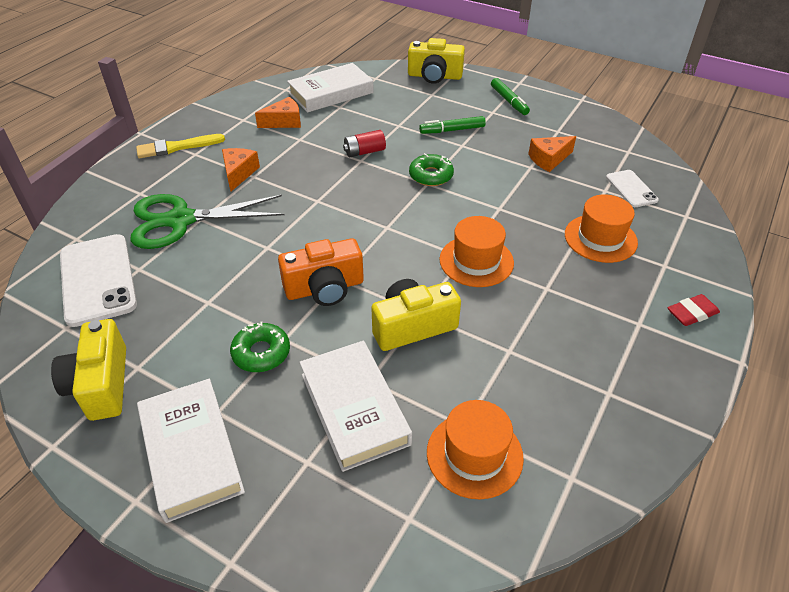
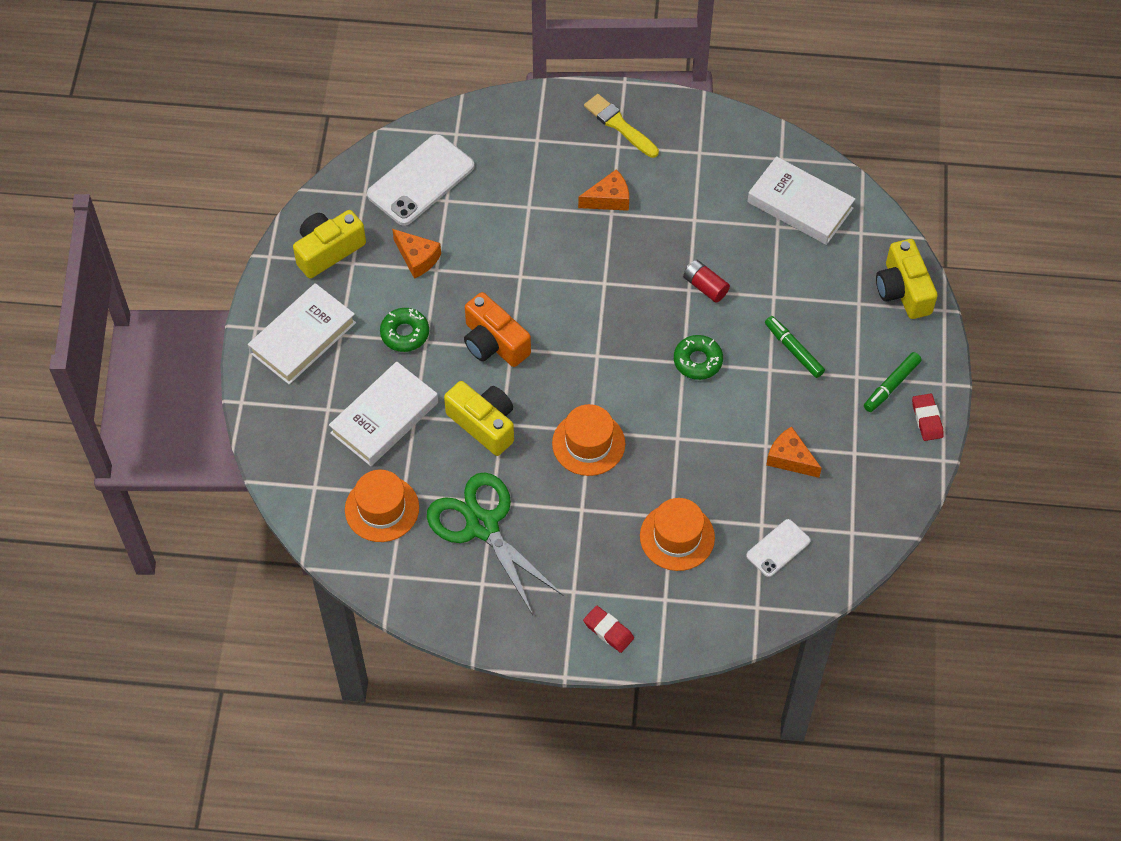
camera: 65 degrees right, 15 degrees up
(181, 220) = (519, 193): green scissors -> green scissors (482, 526)
(284, 122) = (717, 190): orange cheese -> orange cheese (417, 258)
(545, 96) = (927, 419): none -> red eraser

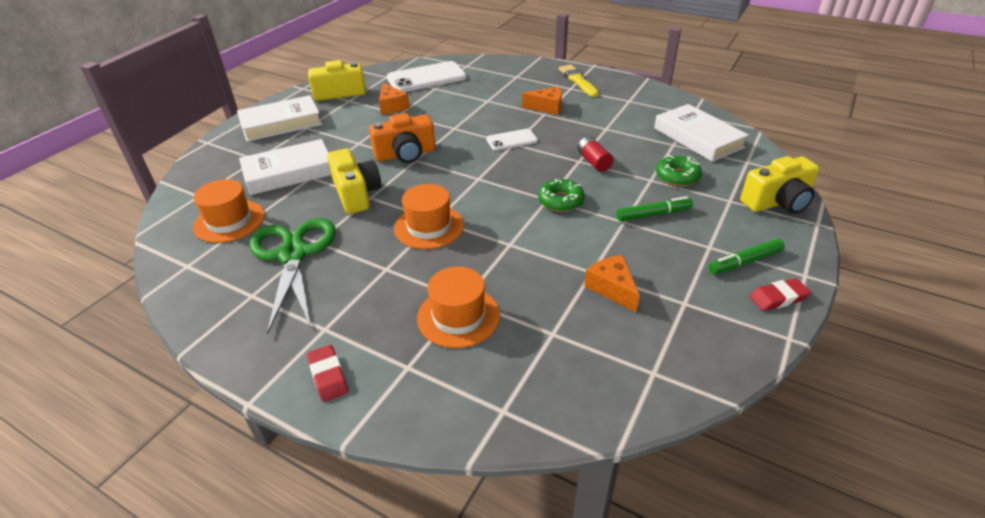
camera: 25 degrees right, 20 degrees down
(405, 333) = (348, 136): green donut -> green donut (677, 176)
(494, 343) = (405, 154): orange camera -> orange camera turned 90 degrees counterclockwise
(778, 548) = (559, 360): white phone -> white phone (511, 140)
(793, 350) = (653, 214): green marker -> green marker turned 90 degrees clockwise
(903, 290) = (777, 202): yellow camera -> yellow camera turned 120 degrees counterclockwise
(927, 419) = (778, 298): red eraser -> red eraser turned 60 degrees clockwise

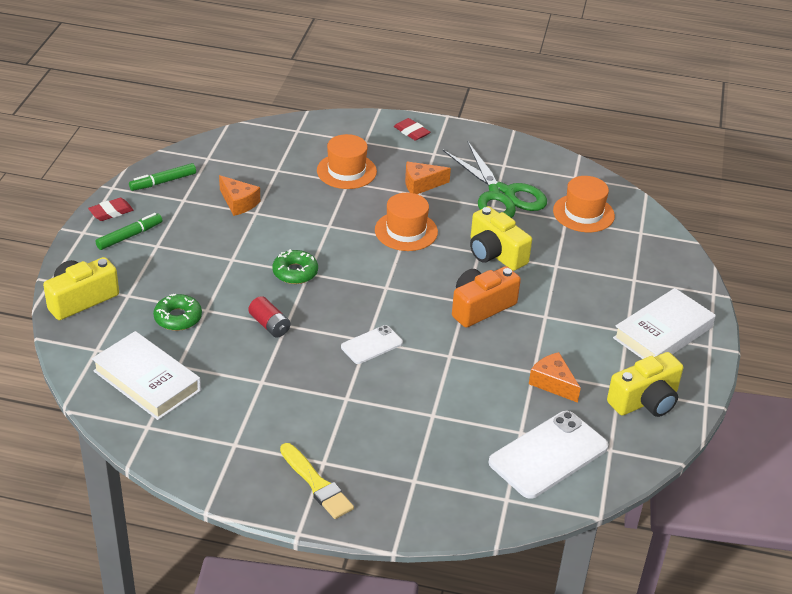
camera: 160 degrees right, 0 degrees up
(289, 172) = (583, 268): white book -> none
(547, 107) = (346, 411): orange cheese -> orange cheese (421, 184)
(653, 214) = (205, 269): green marker -> green marker (163, 182)

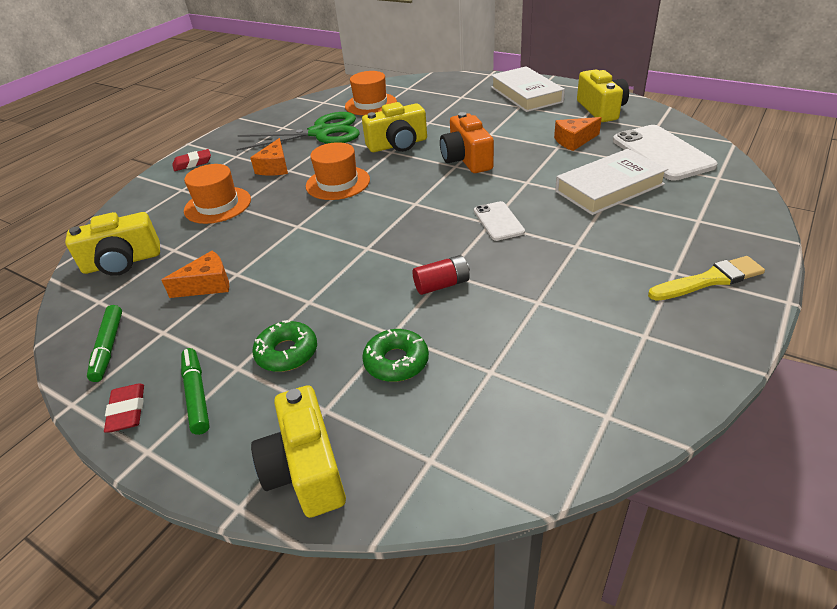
camera: 65 degrees left, 0 degrees up
(147, 381) = (513, 407): white book -> white book (609, 188)
(254, 150) = (122, 262): none -> yellow camera
(295, 272) = (360, 256): green donut -> green donut (287, 353)

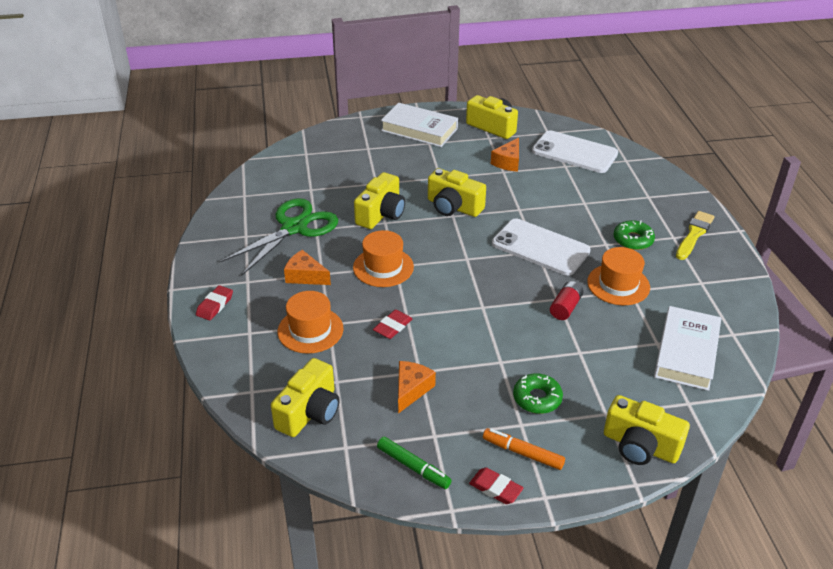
camera: 45 degrees left, 0 degrees up
(197, 395) = (523, 453): green marker -> orange marker
(273, 229) = (392, 327): none -> red eraser
(275, 167) = (305, 276): orange cheese -> orange cheese turned 150 degrees clockwise
(371, 104) = (296, 182): orange hat -> orange hat (618, 284)
(396, 362) = (605, 366): green donut -> green donut (633, 240)
(466, 159) = (453, 207): orange camera -> yellow camera
(498, 221) = (540, 247): white phone -> white phone, size x1.85
(609, 188) = (575, 193): white book -> white book (686, 352)

